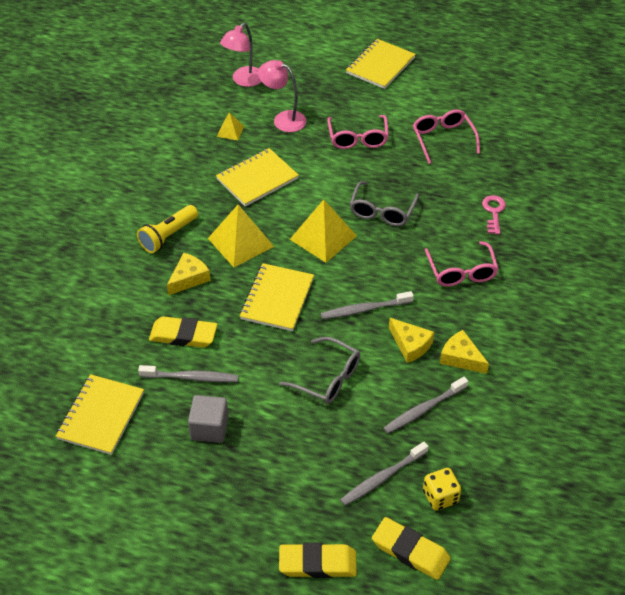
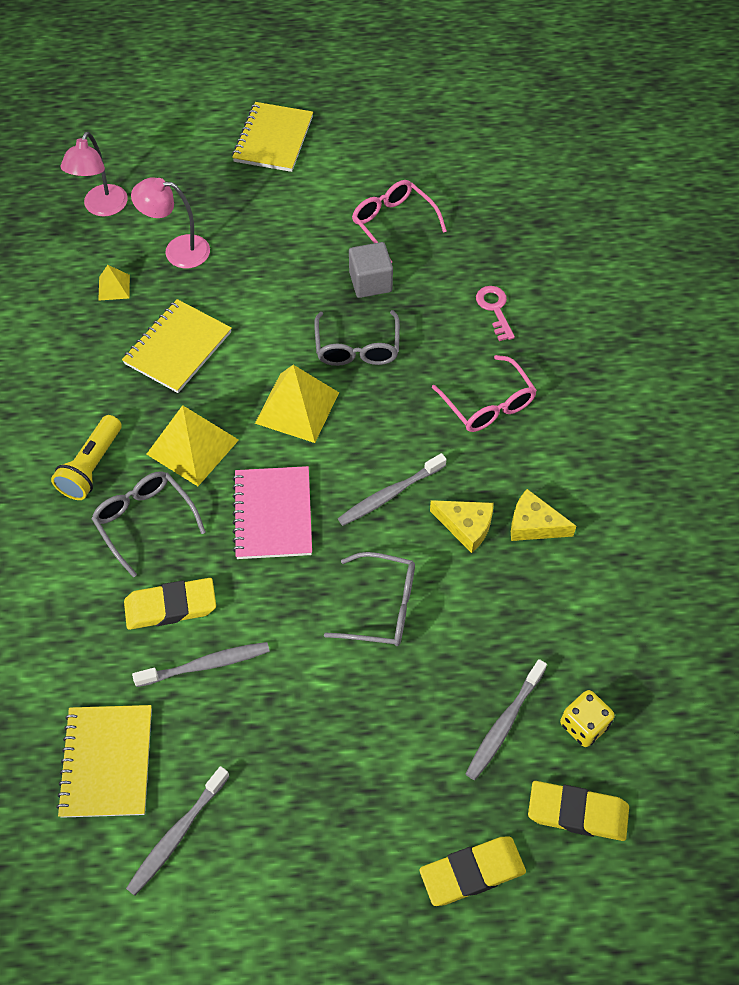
camera: 20 degrees left, 10 degrees up
(189, 278) = (144, 521): yellow cheese -> grey glasses
(209, 428) = (259, 730): grey cube -> grey cube (370, 282)
(277, 299) = (273, 514): yellow notebook -> pink notebook
(358, 138) = (285, 252): pink glasses -> none
(424, 409) = (517, 611): grey toothbrush -> grey toothbrush (177, 834)

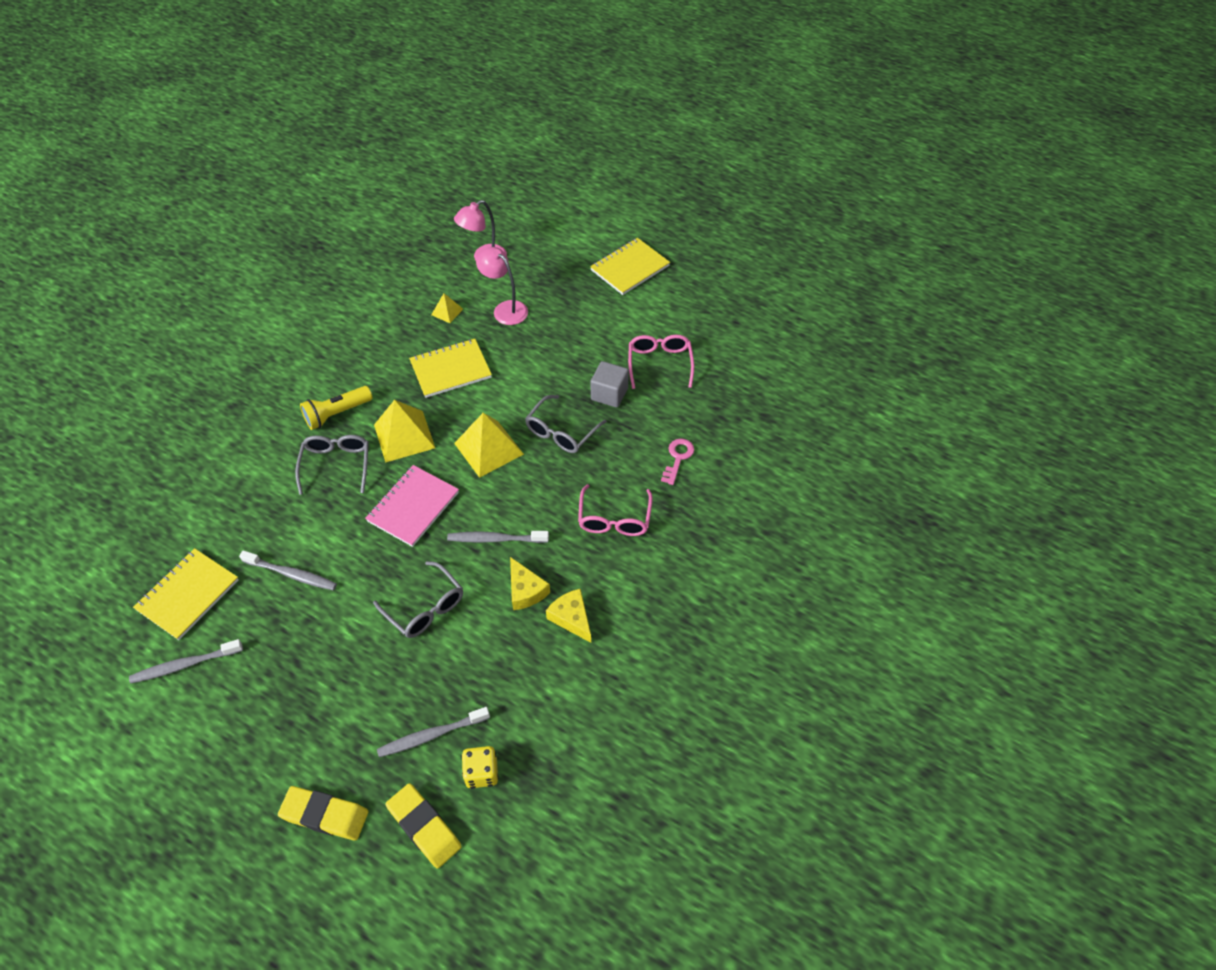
camera: 35 degrees right, 5 degrees down
(171, 606) = (304, 526): yellow eraser -> none

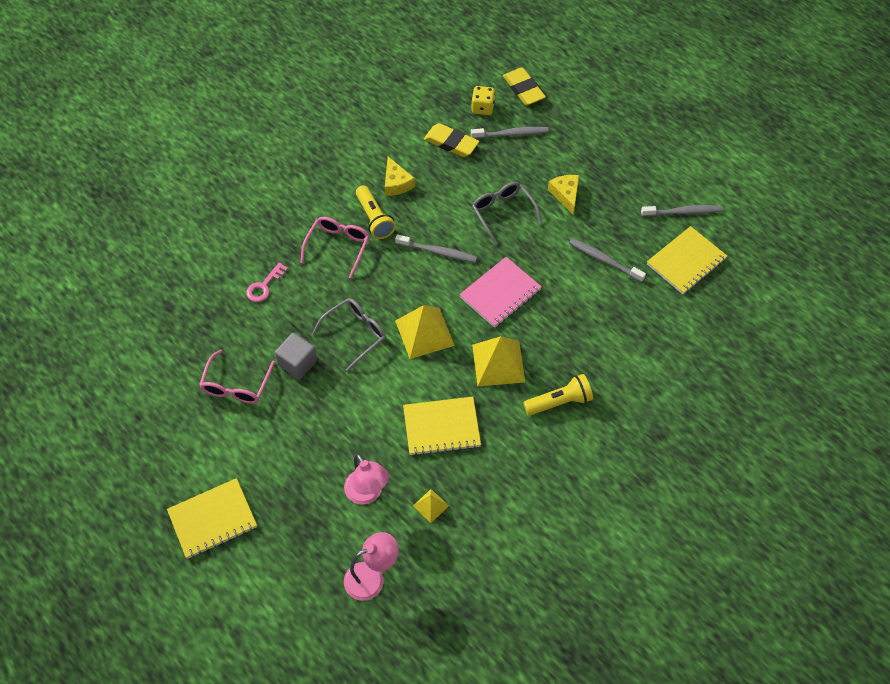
camera: 165 degrees left, 5 degrees up
(325, 815) = (584, 107): yellow eraser -> yellow eraser (451, 143)
(336, 465) = (563, 348): grey glasses -> none
(525, 590) = (424, 209): yellow cheese -> yellow cheese (565, 195)
(583, 563) = (374, 219): none -> yellow flashlight

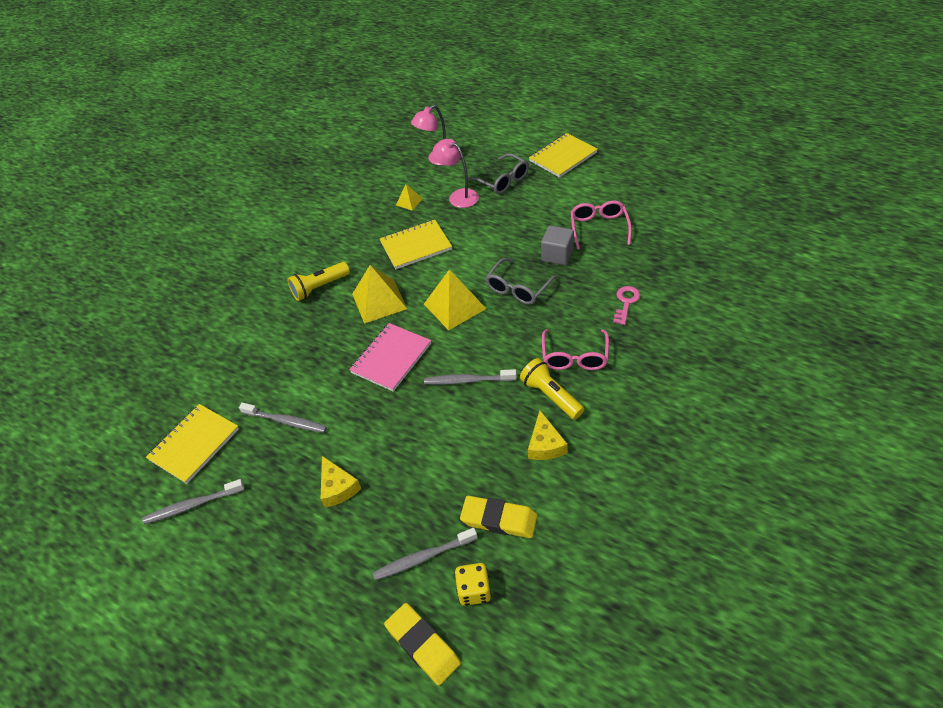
camera: 170 degrees right, 10 degrees down
(396, 183) = (545, 444): yellow cheese -> yellow cheese turned 150 degrees counterclockwise
(502, 213) = (408, 443): grey glasses -> grey glasses (503, 180)

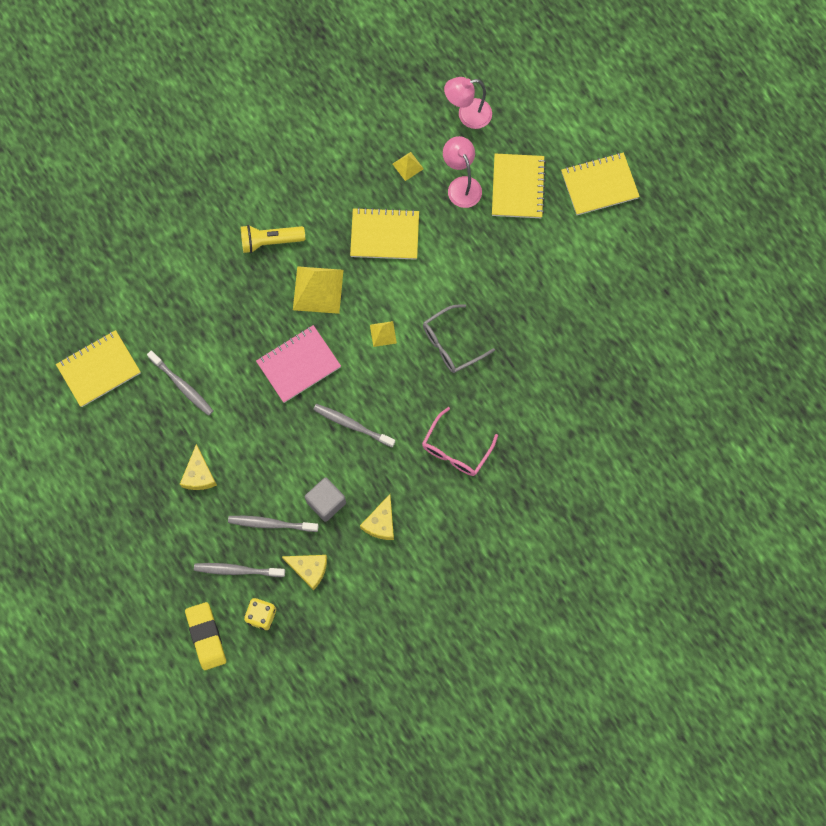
camera: 20 degrees right, 25 degrees up
(193, 505) = (80, 430): grey toothbrush -> grey toothbrush (271, 524)
(454, 306) = (383, 334): yellow pyramid -> yellow pyramid, size x0.50
(499, 519) = (309, 569): yellow eraser -> yellow cheese
(503, 180) = (518, 187): grey glasses -> yellow notebook
(551, 396) = (412, 478): yellow flashlight -> none
(557, 255) = (511, 322): grey cube -> grey cube (326, 502)
(599, 228) = (572, 308): pink glasses -> none
(626, 302) = (537, 414): pink key -> none

